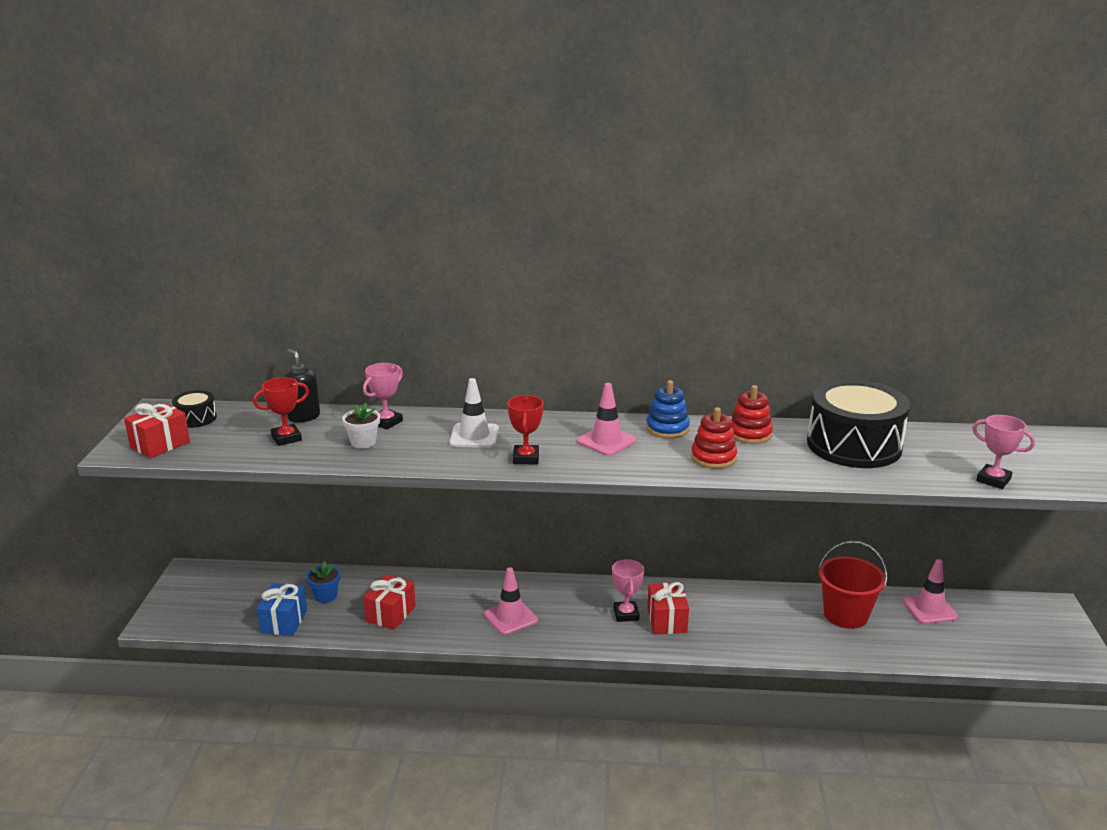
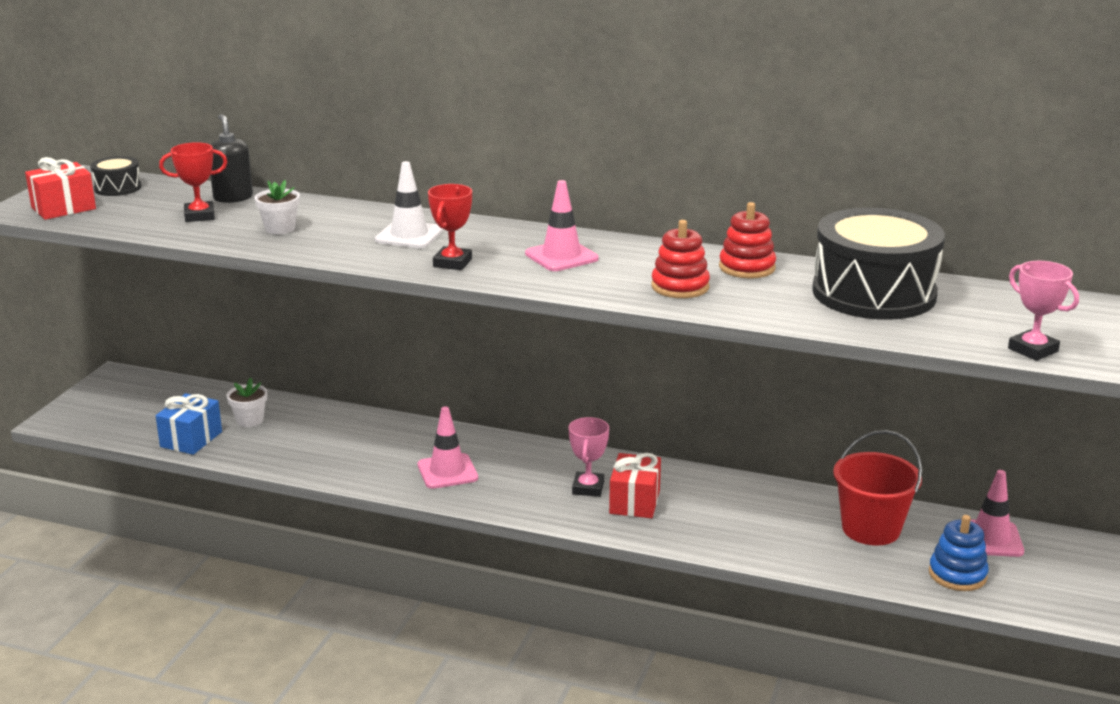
camera: 15 degrees right, 0 degrees up
(325, 596) = (250, 420): blue flower pot -> white flower pot
(386, 422) = (320, 212): pink trophy -> none
(390, 614) = (312, 448): red gift -> none
(667, 429) = (647, 252): blue stacking toy -> blue stacking toy (957, 574)

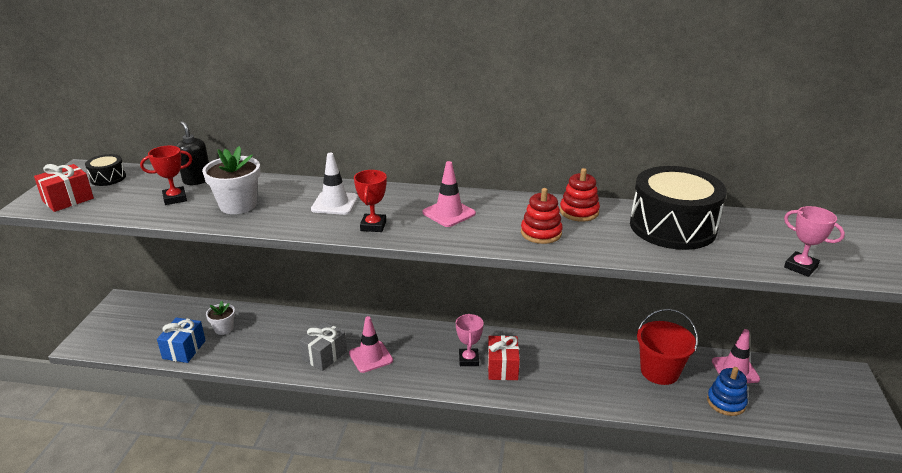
camera: 10 degrees left, 5 degrees up
(280, 228) = (238, 205): white flower pot -> white flower pot, size x1.67
(382, 464) = (324, 356): none -> grey gift

